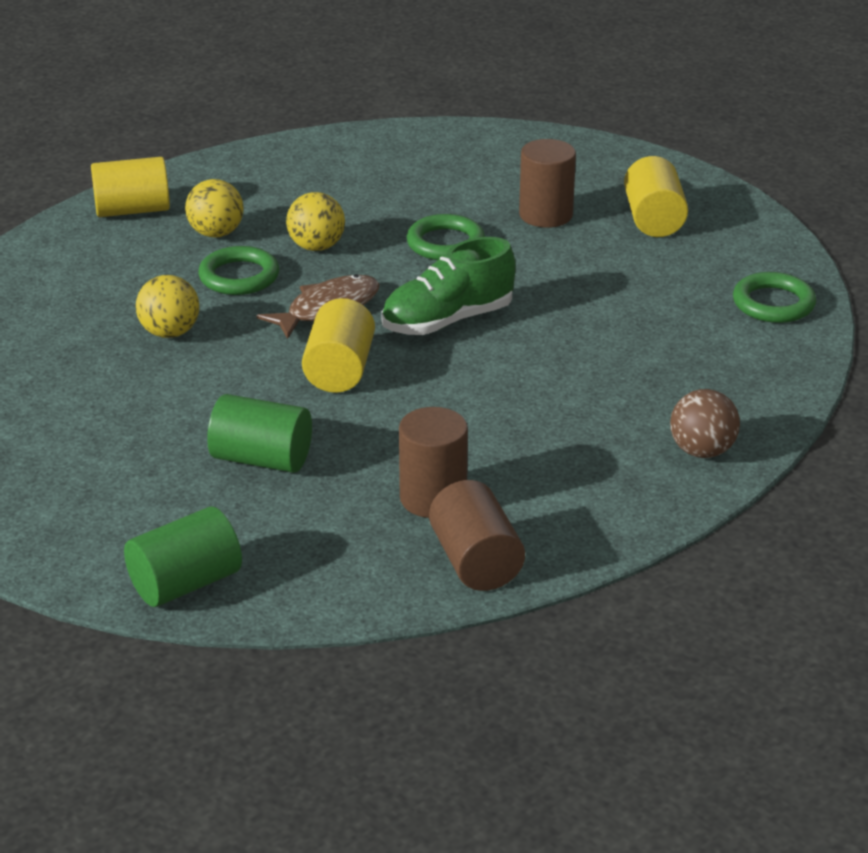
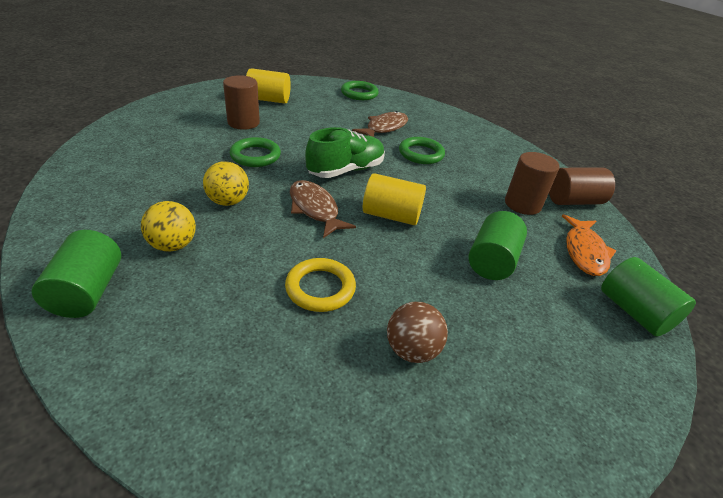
camera: 85 degrees left, 5 degrees up
(132, 210) = (87, 291): yellow cylinder -> green cylinder
(170, 333) = (320, 288): yellow ball -> yellow ring
(239, 276) = (250, 242): green ring -> green ring (421, 154)
(316, 554) = (584, 252): none -> orange fish
(447, 321) = (346, 170): green shoe -> green shoe turned 105 degrees counterclockwise
(631, 344) = (384, 128): none -> brown fish
(702, 451) = (474, 131): brown ball -> brown ball (412, 350)

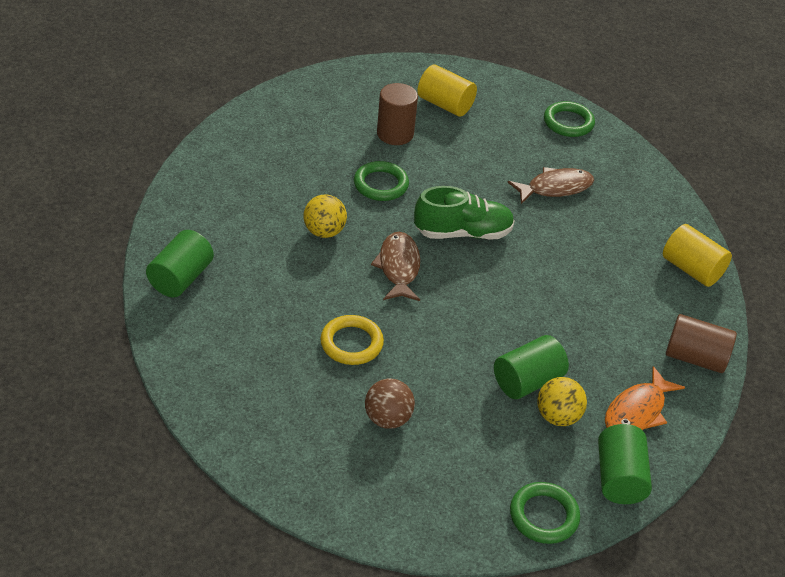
camera: 30 degrees right, 5 degrees up
(173, 245) = (257, 260): yellow ball -> yellow ball (557, 416)
(391, 215) = (468, 300): yellow cylinder -> yellow cylinder (691, 269)
(421, 154) = (568, 238): green ring -> green ring (544, 516)
(522, 204) = (626, 339): brown cylinder -> none

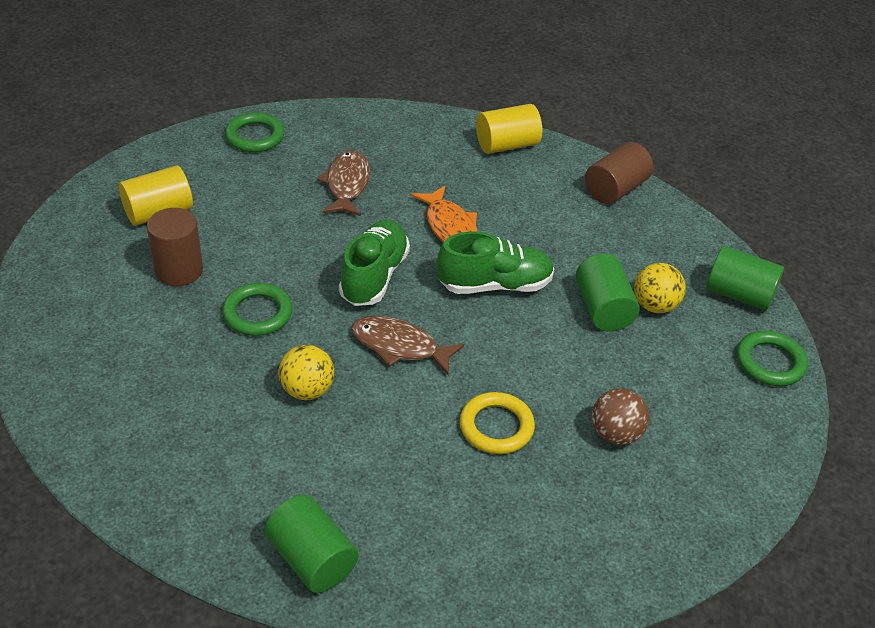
camera: 65 degrees left, 0 degrees up
(505, 305) = (494, 285): none -> green shoe
(637, 411) = (665, 251): orange fish -> orange fish (450, 227)

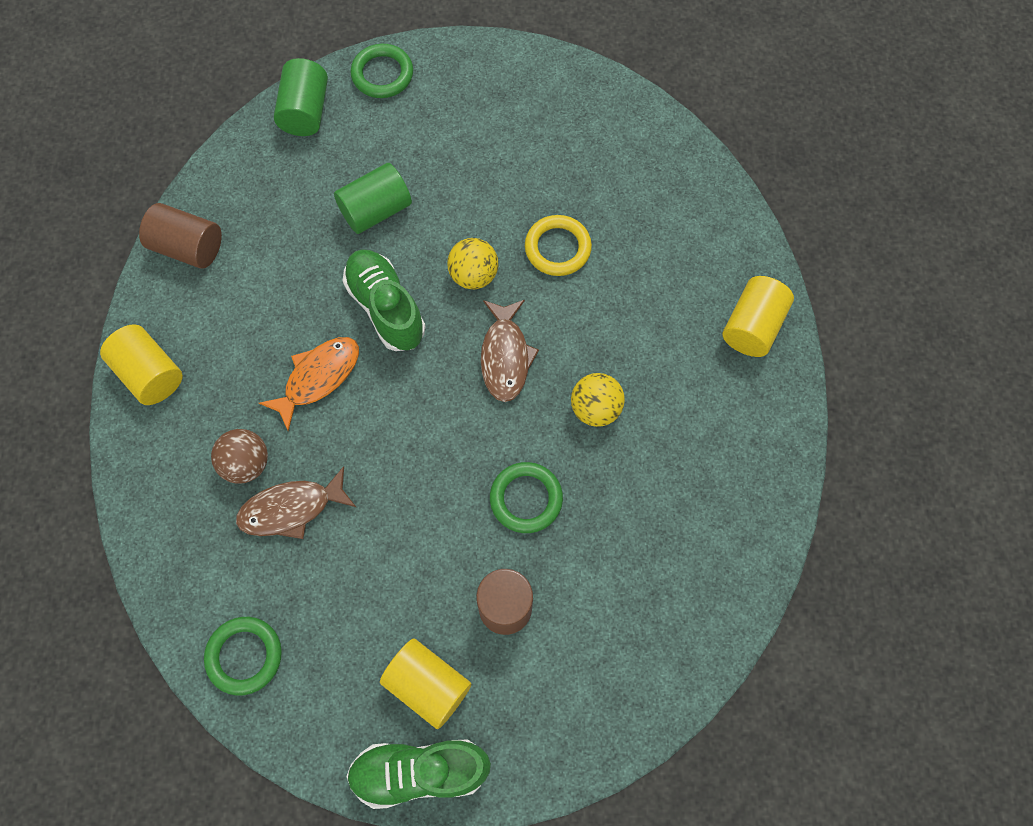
camera: 110 degrees left, 25 degrees up
(312, 559) = (752, 326): green cylinder -> yellow cylinder
(374, 276) = (424, 417): green shoe -> green shoe (419, 772)
(615, 434) = (520, 163): brown ball -> brown ball (246, 464)
(655, 306) = (351, 171): yellow ball -> yellow ball (473, 275)

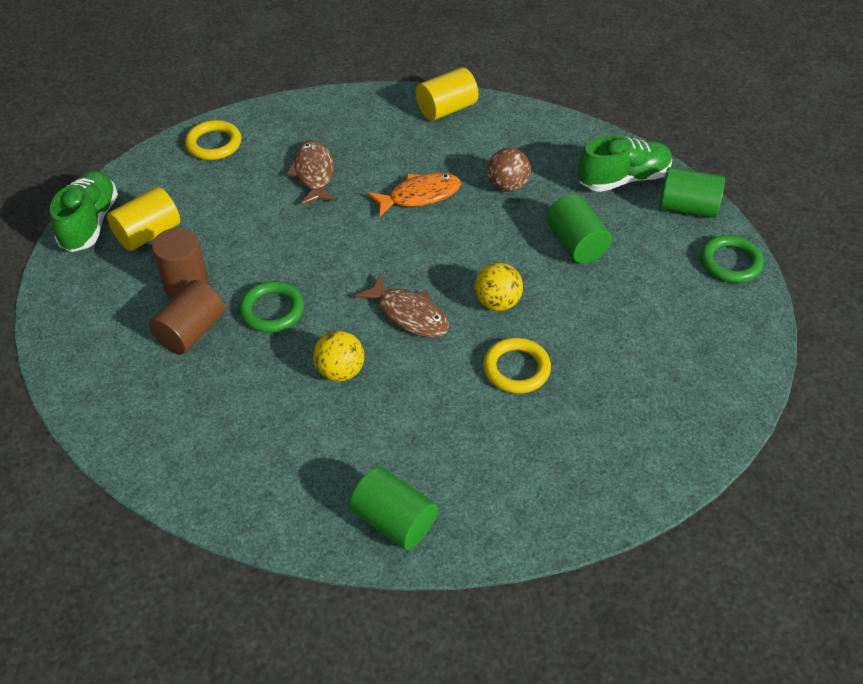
camera: 100 degrees right, 20 degrees down
(188, 247) = (554, 132): brown cylinder -> brown cylinder (191, 332)
(244, 656) = (214, 144): green ring -> yellow ring
(246, 464) = (358, 153): brown ball -> brown ball (507, 186)
(318, 378) = (420, 196): orange fish -> orange fish turned 75 degrees counterclockwise
(386, 308) = (475, 241): green shoe -> green shoe (623, 179)
(505, 356) = (409, 314): brown fish -> brown fish turned 150 degrees counterclockwise
(752, 326) = (394, 521): yellow cylinder -> green cylinder

